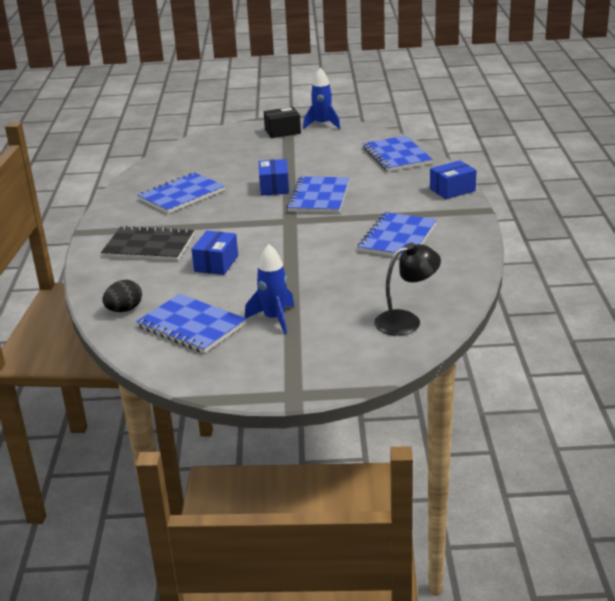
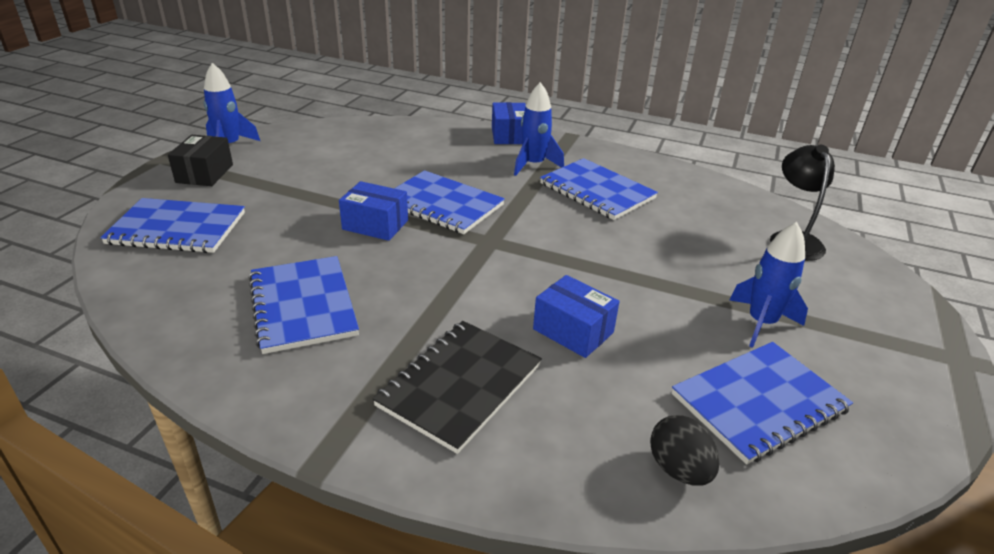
camera: 70 degrees left, 5 degrees up
(396, 156) = (388, 135): blue notebook -> blue notebook (177, 228)
(412, 209) = (533, 165): none -> blue rocket

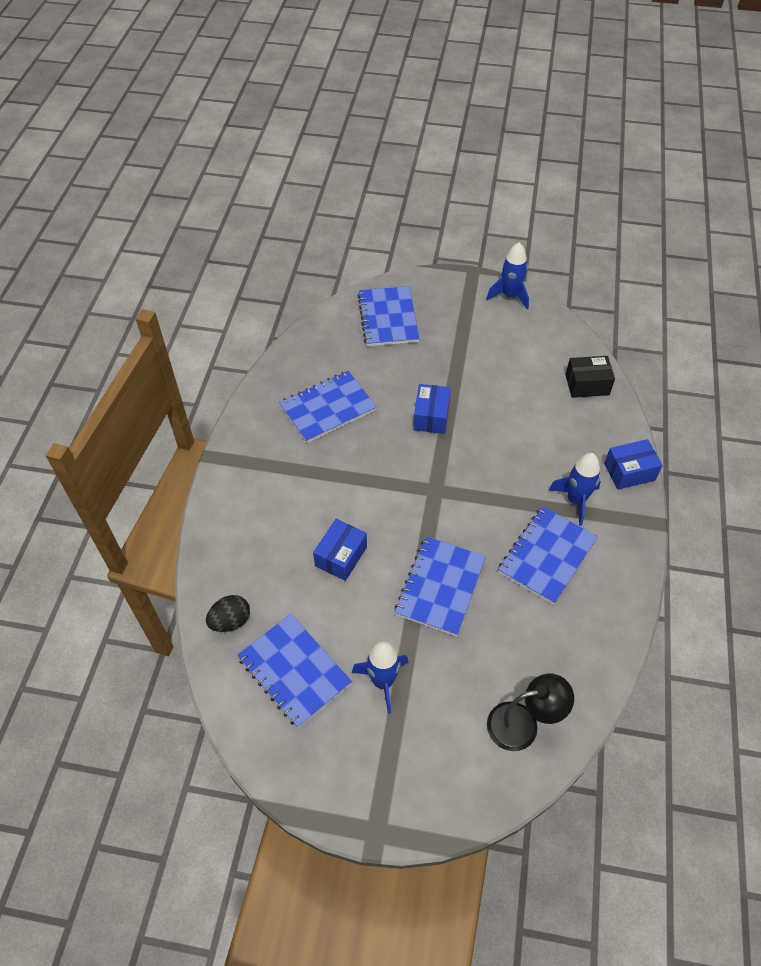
camera: 80 degrees right, 20 degrees up
(204, 173) = (462, 300): black box -> black box (587, 384)
(442, 204) = (476, 449): blue notebook -> blue notebook (440, 586)
(460, 385) = (276, 503): black notebook -> none

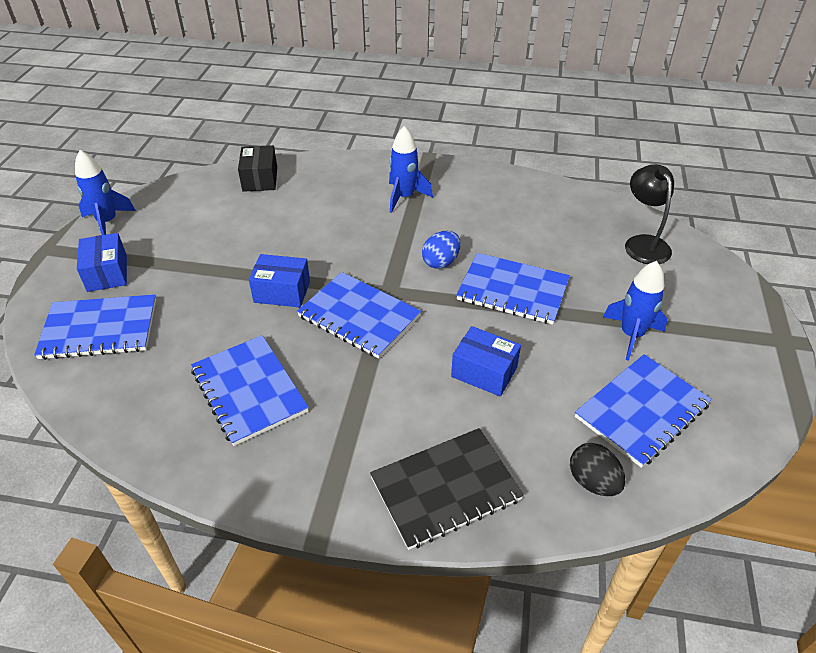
camera: 90 degrees left, 10 degrees down
(235, 526) = (445, 489): none -> black notebook
(477, 530) = (441, 262): none -> blue egg
(547, 556) = (468, 218): blue notebook -> blue notebook (359, 316)
(629, 472) = (372, 164): blue box -> blue box (107, 273)

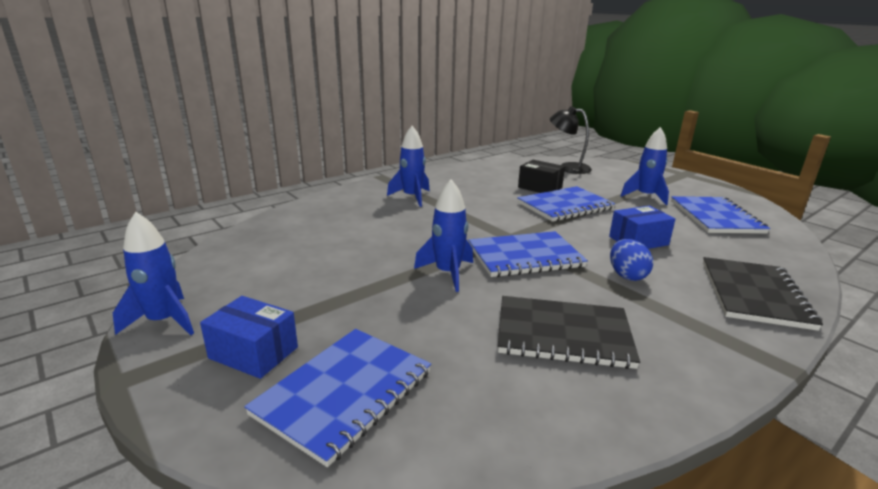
camera: 50 degrees left, 20 degrees down
(249, 391) = (563, 334): blue notebook -> black notebook
(260, 179) = (278, 230): black box -> black box (540, 187)
(282, 292) = (448, 273): blue box -> blue rocket
(441, 262) = (504, 212): blue egg -> blue egg (627, 275)
(593, 482) = (772, 249): black egg -> none

